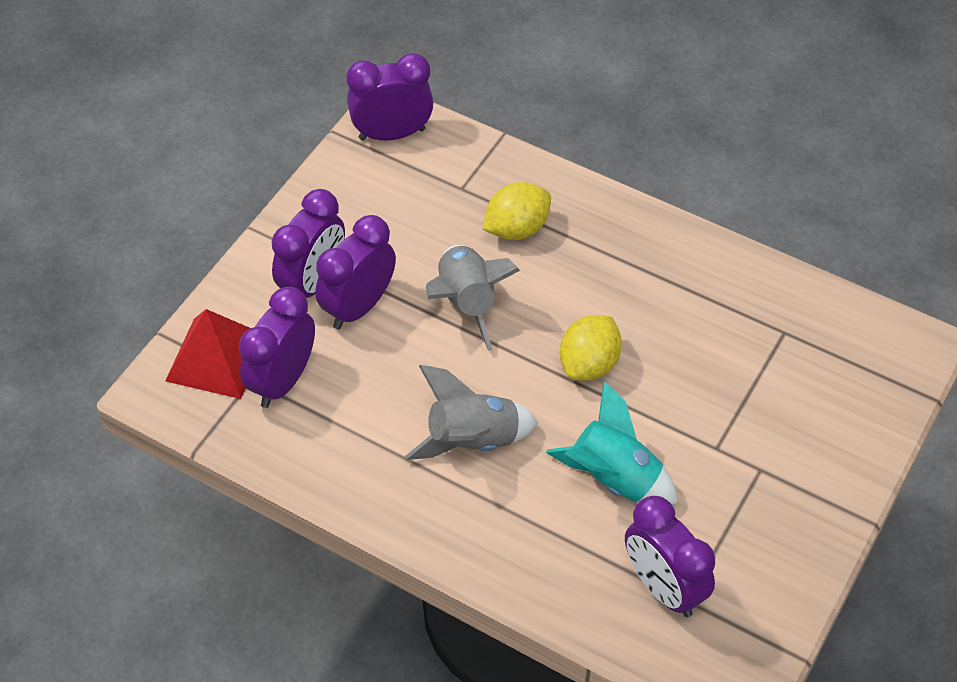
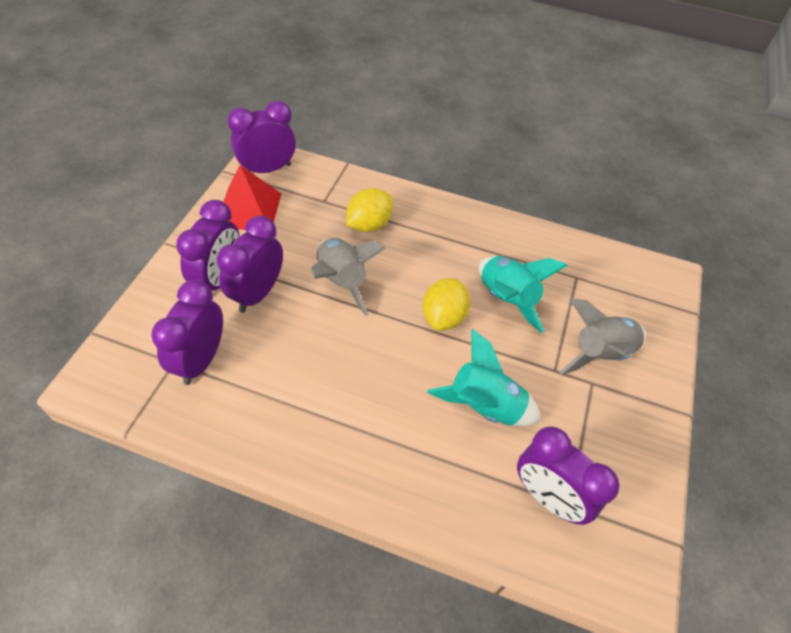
camera: 15 degrees left, 0 degrees up
(216, 358) = (143, 347): red pyramid -> red pyramid (248, 209)
(472, 440) = (365, 389): grey rocket -> grey rocket (599, 353)
(678, 351) = (506, 299): none -> turquoise rocket

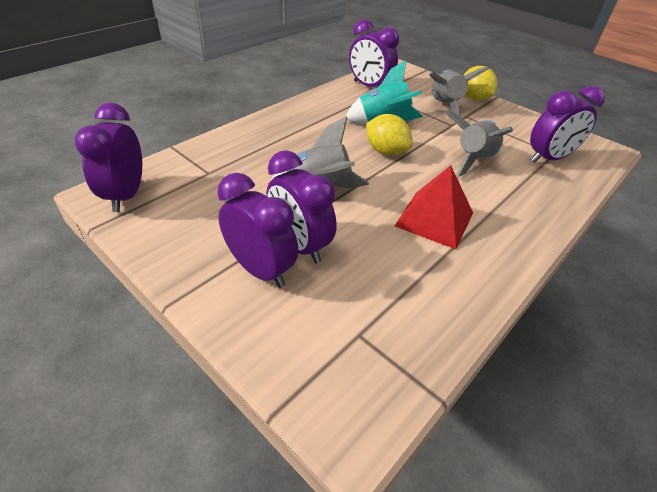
camera: 65 degrees left, 10 degrees down
(201, 360) = (366, 310): purple clock -> purple clock (369, 86)
(248, 209) = (174, 223): red pyramid -> red pyramid (434, 219)
(369, 225) = (262, 157): yellow lemon -> yellow lemon (474, 98)
(484, 406) = (473, 160): turquoise rocket -> grey rocket

